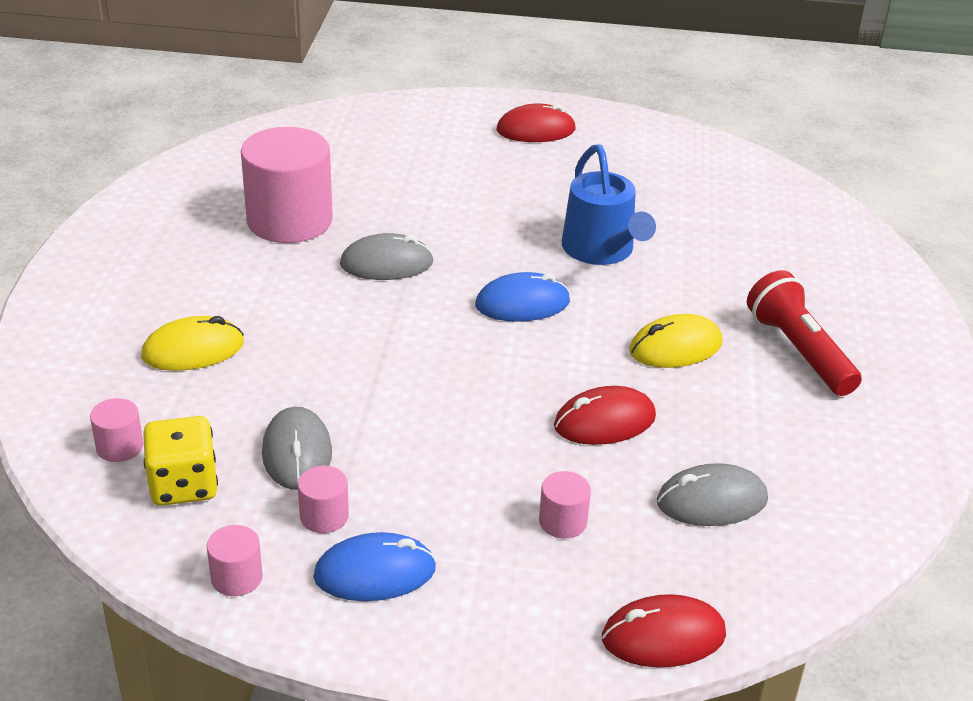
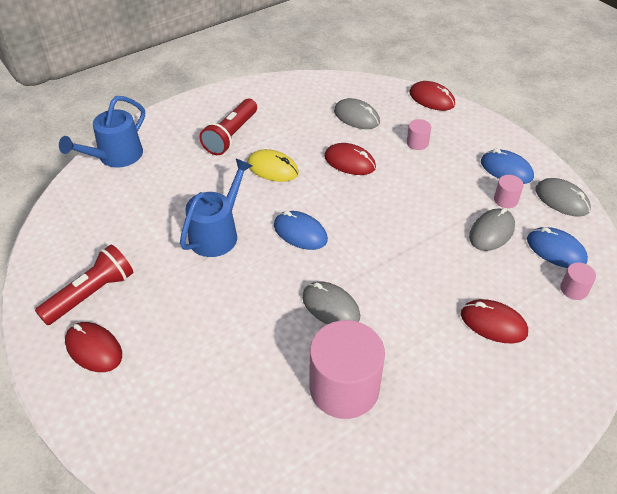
camera: 130 degrees left, 10 degrees up
(183, 485) = (556, 250): yellow dice -> blue mouse
(193, 350) = (493, 323): yellow mouse -> red mouse
(236, 577) = (562, 200): pink cylinder -> grey mouse
(610, 151) = (91, 294): none -> red flashlight
(849, 246) = (116, 156): none -> blue watering can

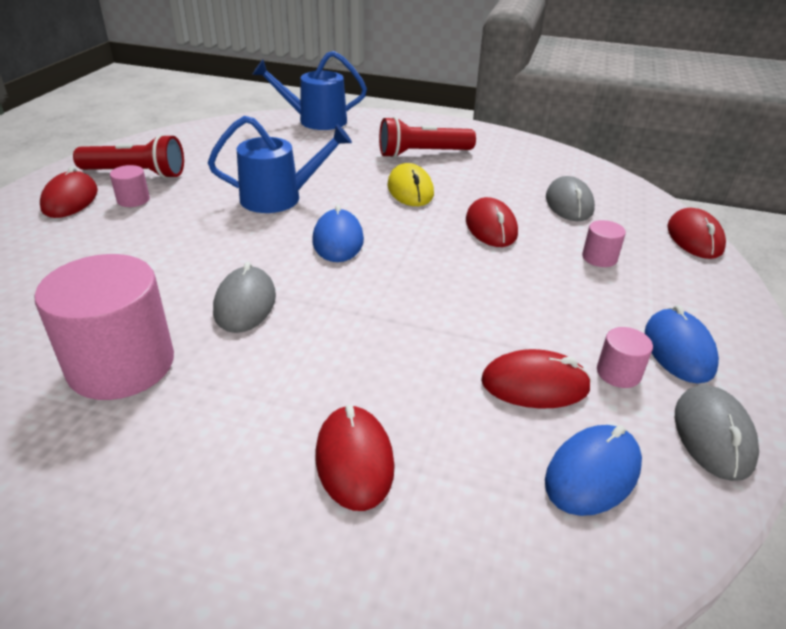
camera: 50 degrees right, 10 degrees down
(491, 232) = (535, 384): grey mouse -> red mouse
(556, 250) = (592, 473): blue mouse -> blue mouse turned 45 degrees clockwise
(573, 289) = (533, 534): pink cylinder -> pink cylinder (133, 200)

